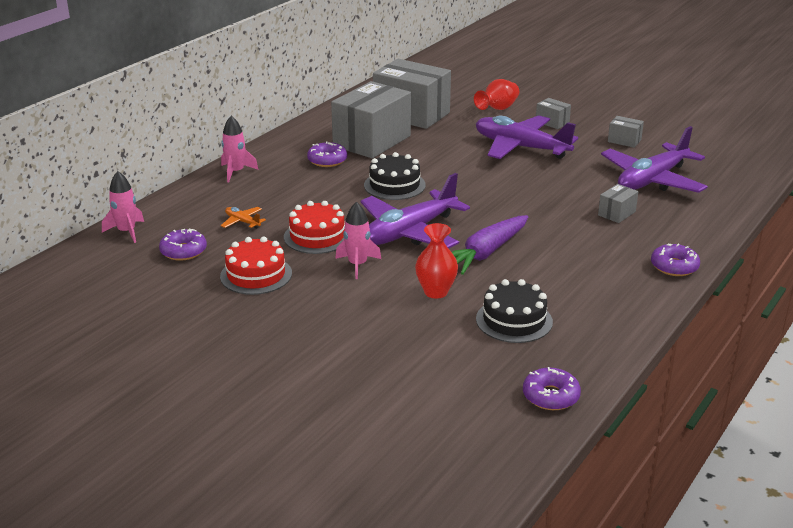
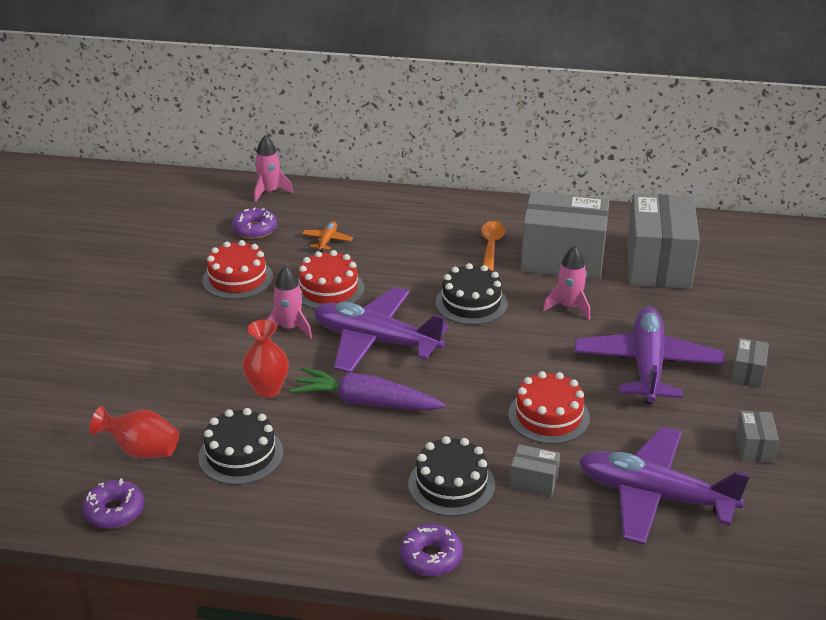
camera: 65 degrees right, 5 degrees up
(236, 172) = (421, 205): pink rocket -> pink rocket (569, 307)
(327, 160) = (491, 246): purple donut -> orange spoon
(498, 109) = (741, 321): red vase -> red vase (142, 450)
(551, 191) = (548, 416): none -> red cake
(602, 242) = (451, 484): none -> black cake

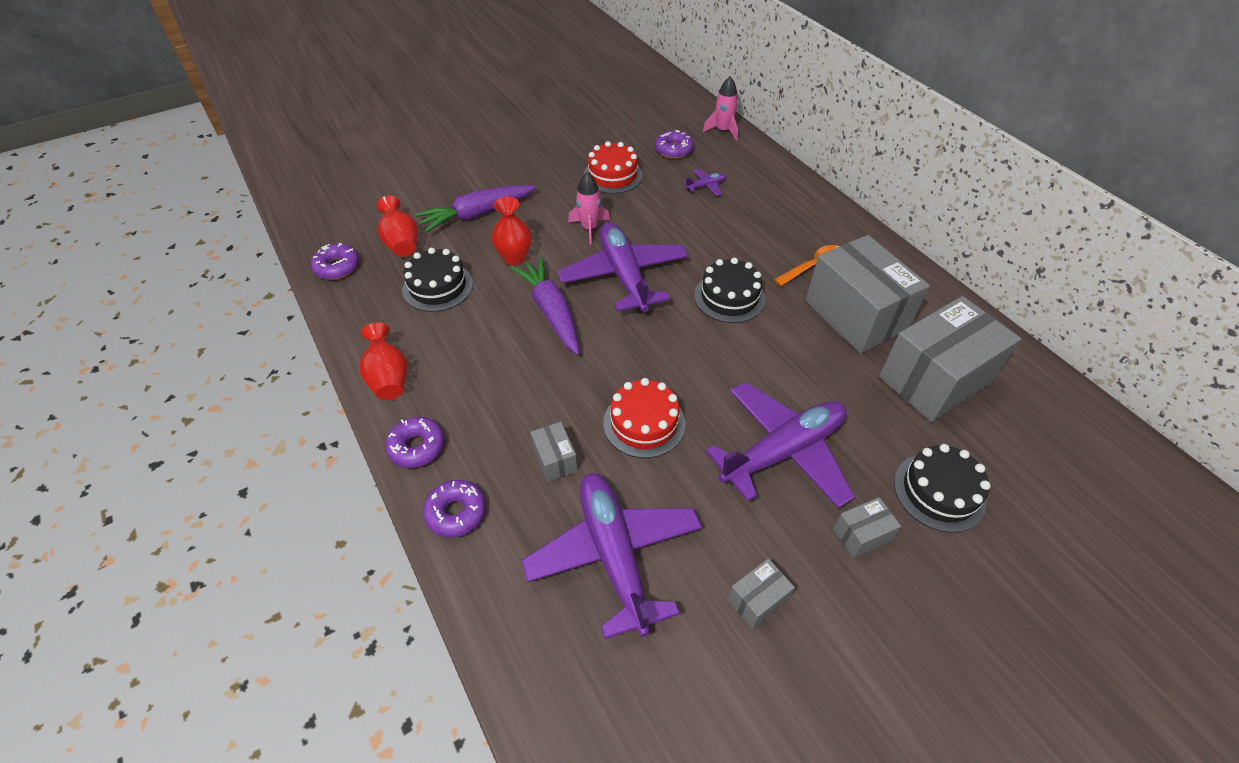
camera: 50 degrees right, 15 degrees up
(171, 383) = (477, 214): none -> purple carrot
(325, 540) = (389, 378): none -> red vase
(327, 240) = (705, 186): orange plane -> purple plane
(329, 289) = (653, 219): red cake -> none
(451, 484) = (506, 411): black cake -> black cake (939, 492)
(529, 564) = (456, 512): none -> purple donut
(569, 307) = (797, 355): pink rocket -> none

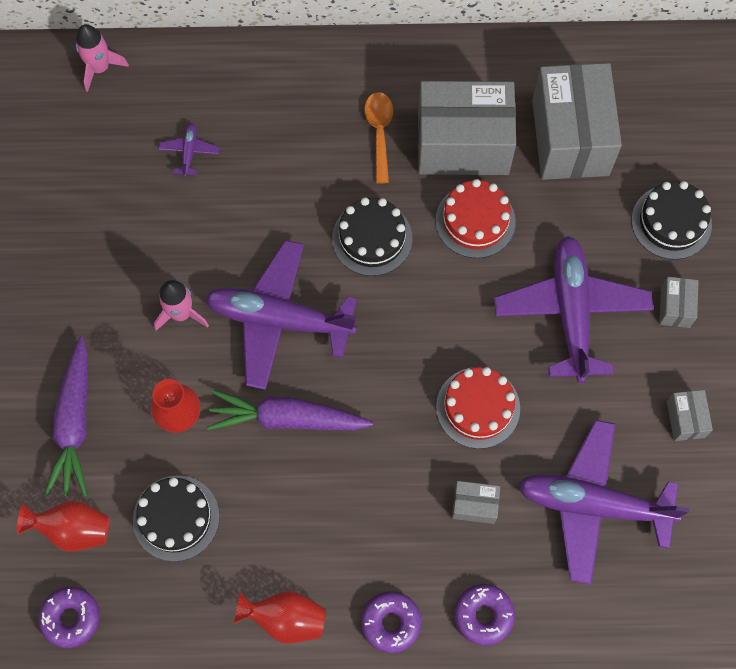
camera: 60 degrees left, 20 degrees up
(612, 175) = (102, 238): red cake -> red cake (475, 221)
(673, 150) = (100, 144): purple donut -> none

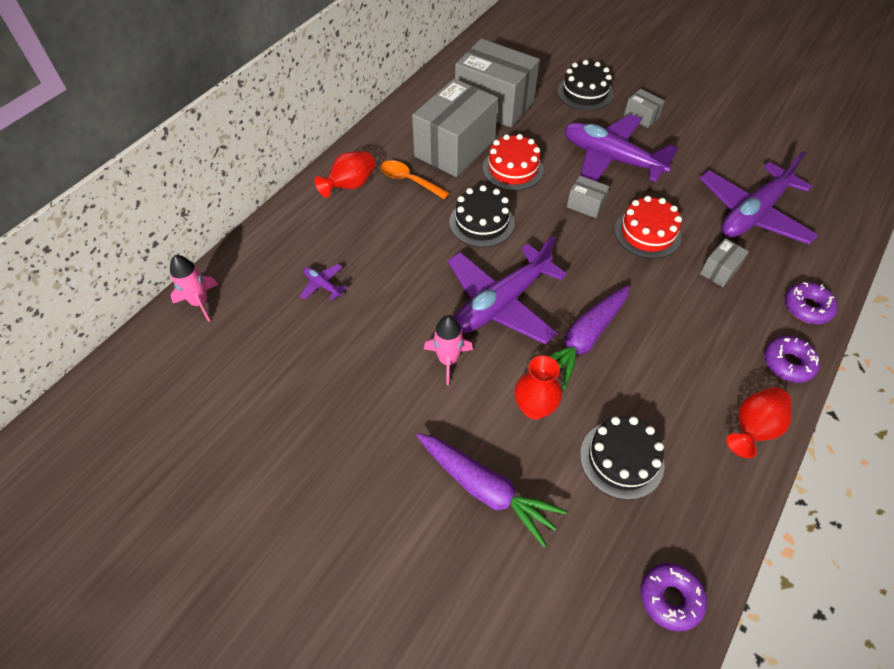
camera: 55 degrees left, 15 degrees down
(73, 530) = (585, 547): red vase -> red vase (350, 185)
(685, 419) = (718, 147): grey box -> grey box (585, 205)

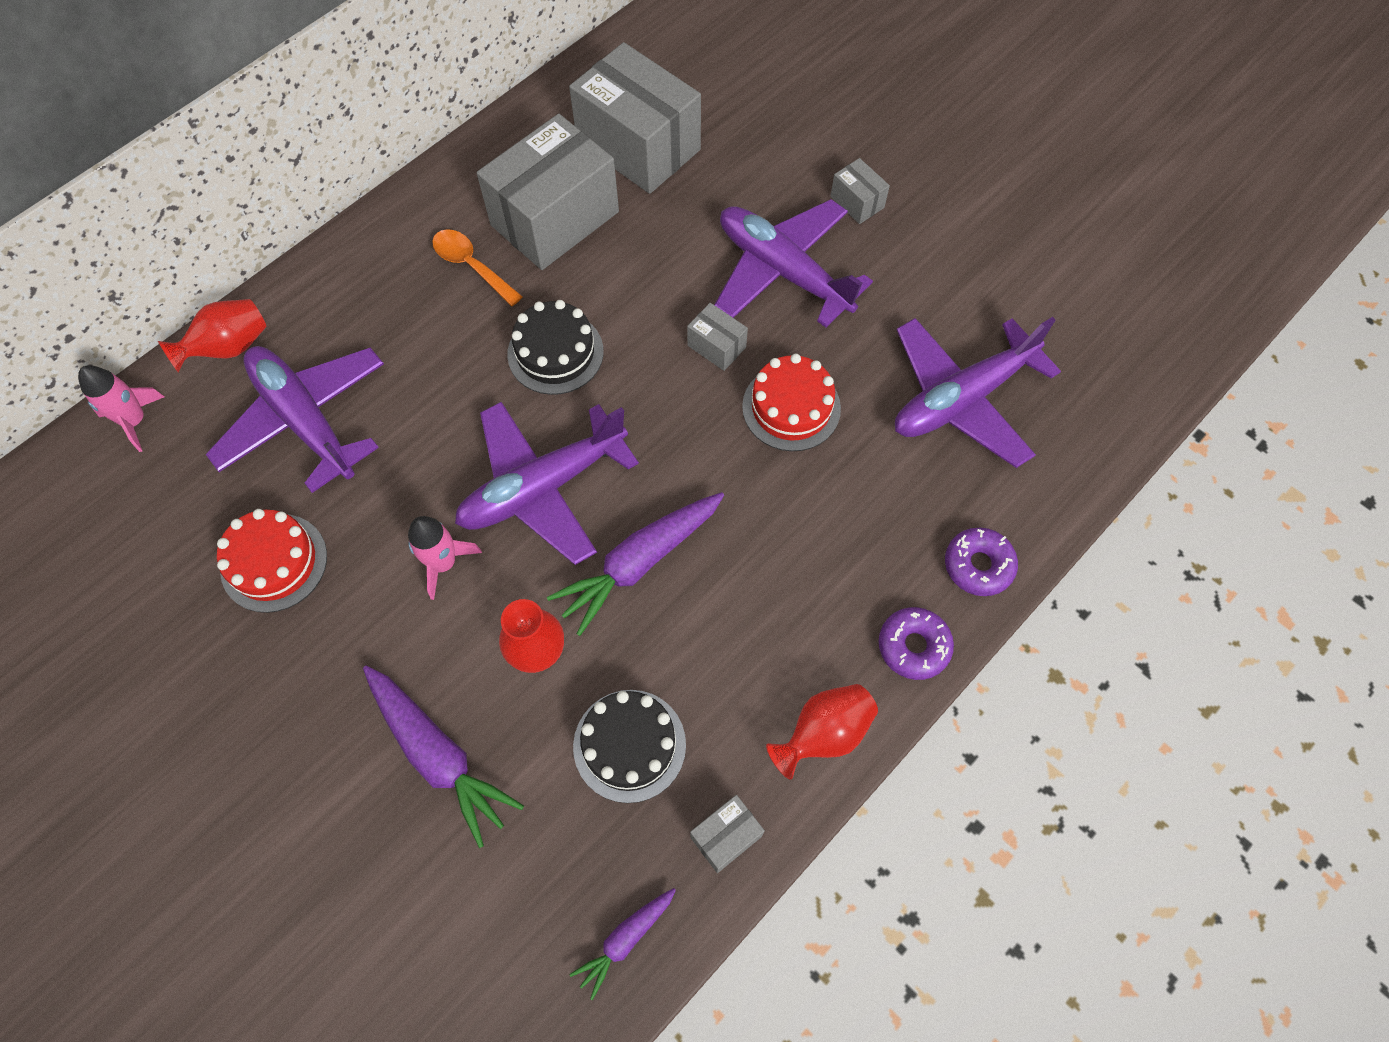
camera: 10 degrees right, 10 degrees up
(323, 285) = (305, 420): purple plane -> purple plane, size x2.49
(350, 185) = (384, 262): red vase -> red vase (229, 348)
(513, 169) = (629, 267): red cake -> red cake (274, 562)
(585, 93) = (785, 145): black cake -> none
(670, 598) = (625, 940): purple donut -> purple carrot
(719, 270) = (874, 486): grey box -> grey box (726, 837)

